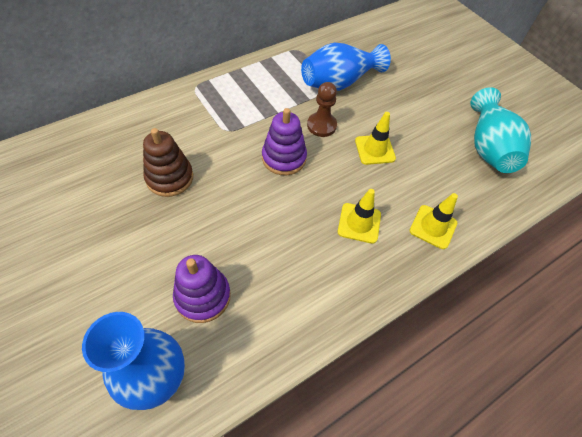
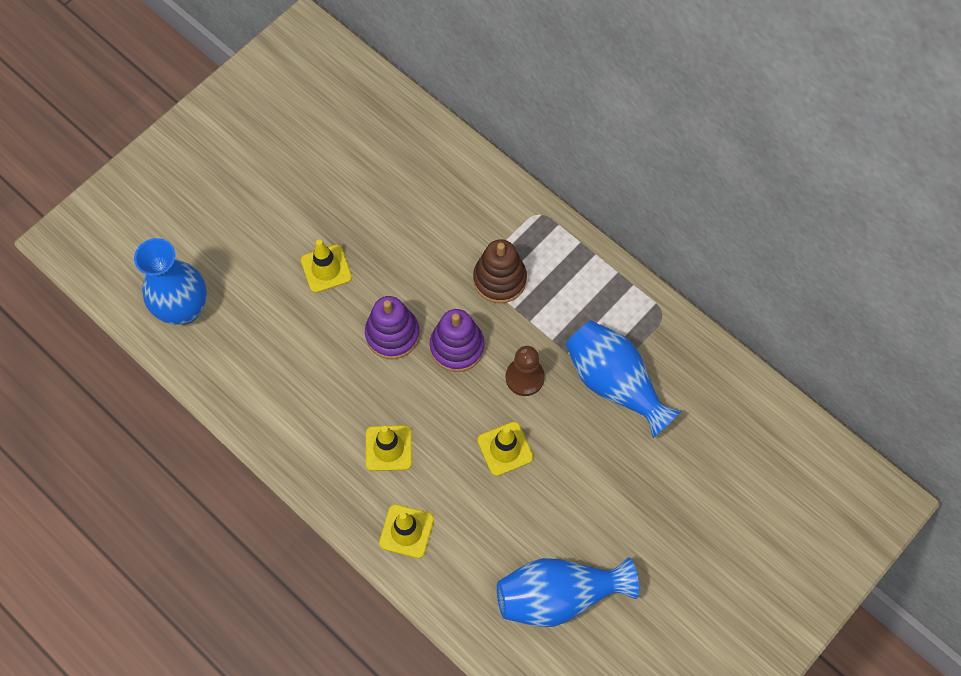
camera: 80 degrees right, 10 degrees up
(169, 178) = (392, 239): brown stacking toy -> brown stacking toy (499, 279)
(173, 232) = (326, 269): none -> yellow traffic cone
(203, 296) = (265, 319): purple stacking toy -> purple stacking toy (392, 334)
(488, 147) = (559, 595): turquoise vase -> blue vase

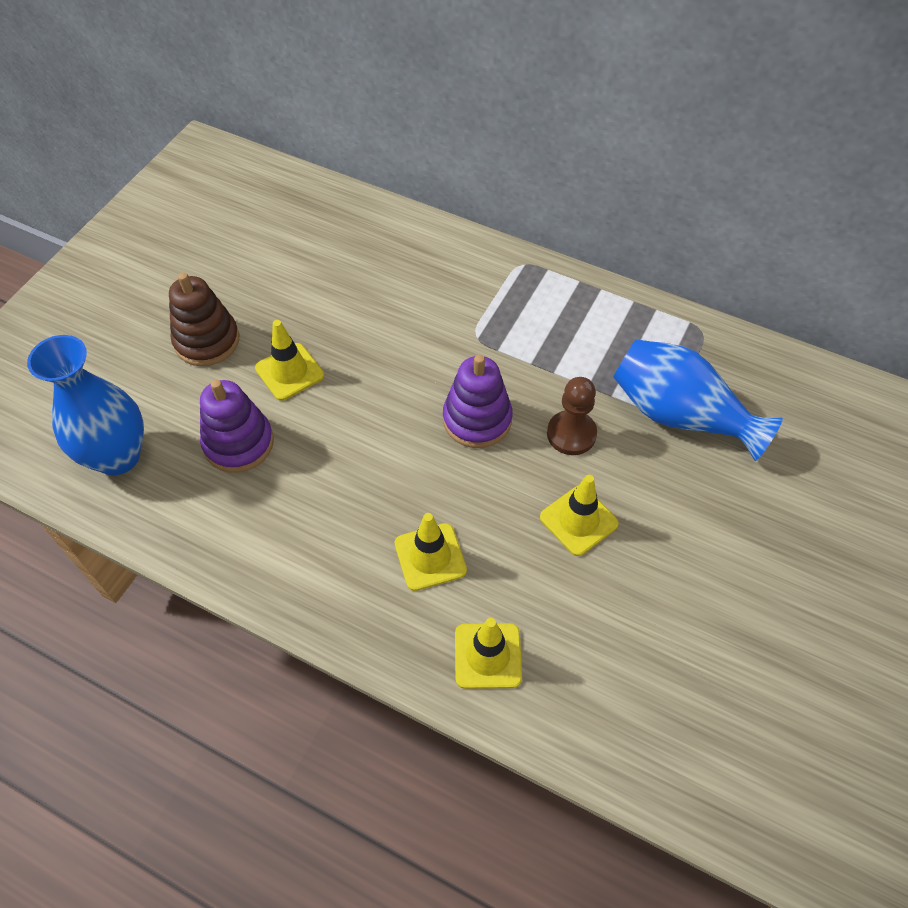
camera: 15 degrees left, 10 degrees down
(392, 334) = (393, 424): purple stacking toy -> purple stacking toy (238, 443)
(499, 279) = (502, 337): brown stacking toy -> brown stacking toy (207, 341)
(559, 595) = (719, 685): blue vase -> none

